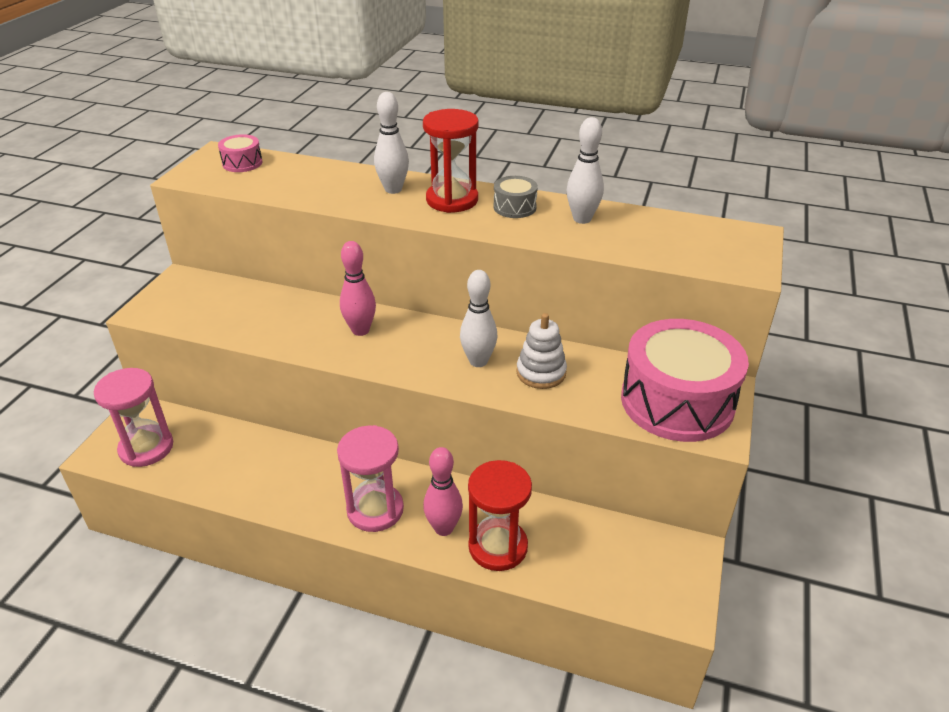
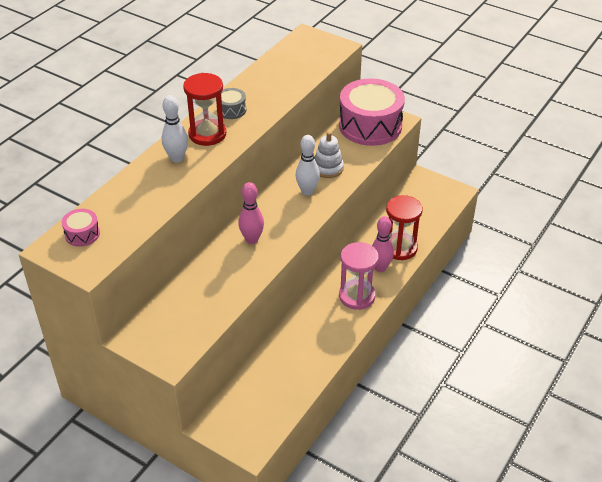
camera: 75 degrees left, 5 degrees up
(146, 448) = (256, 418): pink hourglass -> none
(582, 219) = (260, 87): white bowling pin -> none

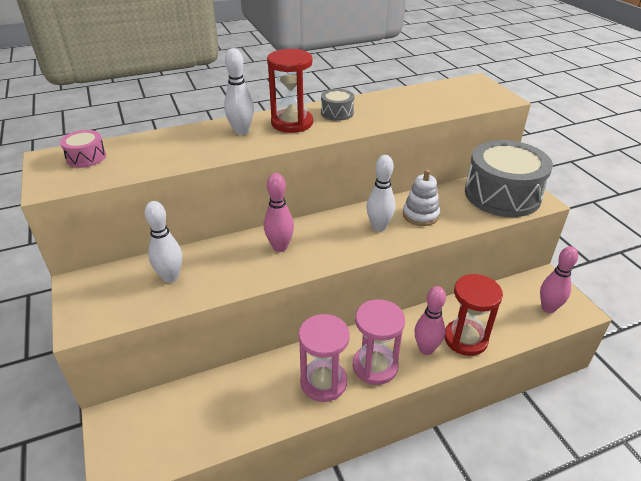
camera: 35 degrees right, 5 degrees down
(197, 299) = (170, 277): none -> white bowling pin
(332, 324) = (323, 382): none -> pink hourglass
(370, 126) = (502, 195): pink drum -> grey drum
(436, 200) = (548, 308): none -> pink bowling pin

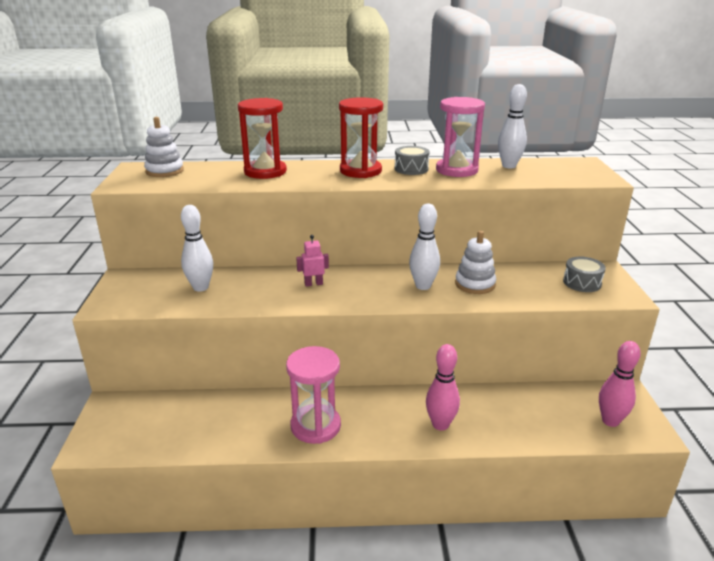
camera: 20 degrees right, 10 degrees down
(86, 157) = (164, 171): pink drum -> white stacking toy
(241, 131) = (308, 171): white bowling pin -> white bowling pin (509, 166)
(280, 247) = (313, 284): pink bowling pin -> pink robot
(375, 366) = (376, 426): pink hourglass -> pink hourglass (457, 170)
(465, 339) = (491, 426): red hourglass -> red hourglass (265, 172)
(502, 195) = (582, 283): grey drum -> grey drum, size x0.43

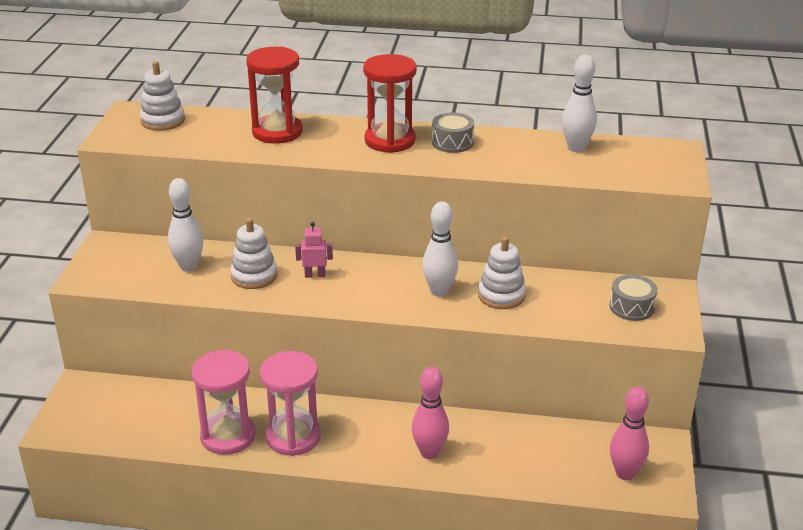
camera: 10 degrees right, 5 degrees up
(261, 289) = (254, 276): none -> white stacking toy
(457, 170) = (507, 149): pink hourglass -> pink hourglass (228, 436)

